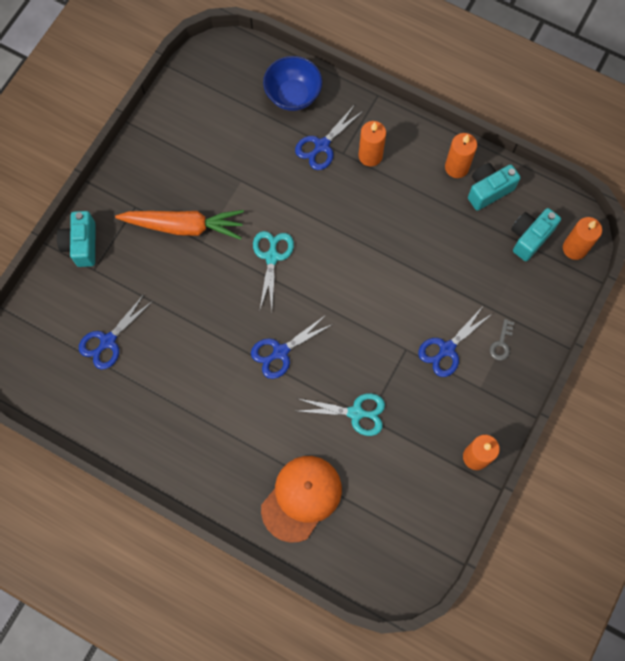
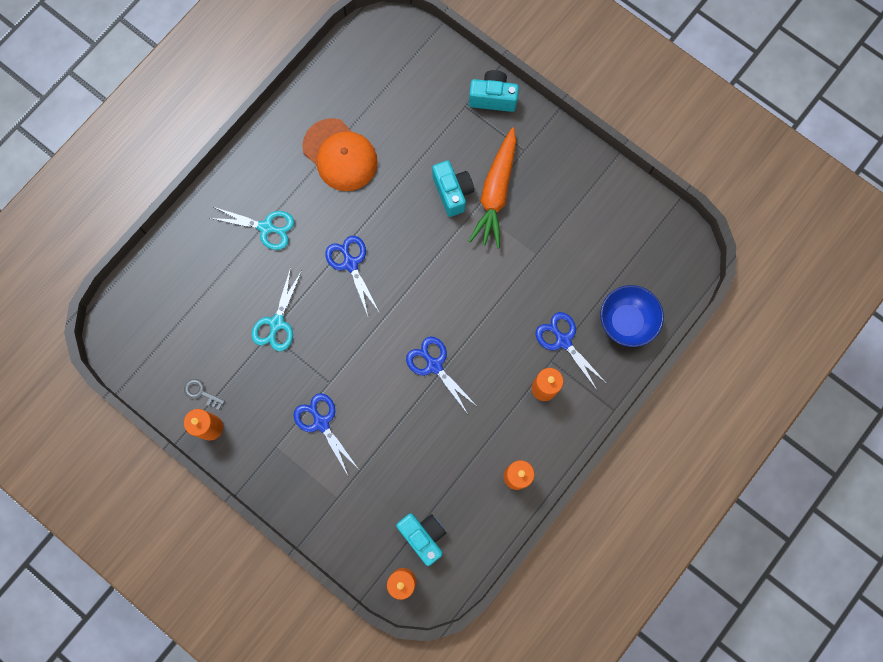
camera: 100 degrees right, 5 degrees up
(108, 341) = (392, 111): blue scissors -> blue scissors (434, 365)
(272, 257) = (449, 271): turquoise scissors -> turquoise scissors (266, 227)
(301, 498) = (209, 260): orange cap -> orange cap (340, 155)
(488, 190) = (484, 504): turquoise camera -> turquoise camera (452, 192)
(501, 343) = (316, 479): grey key -> grey key (201, 393)

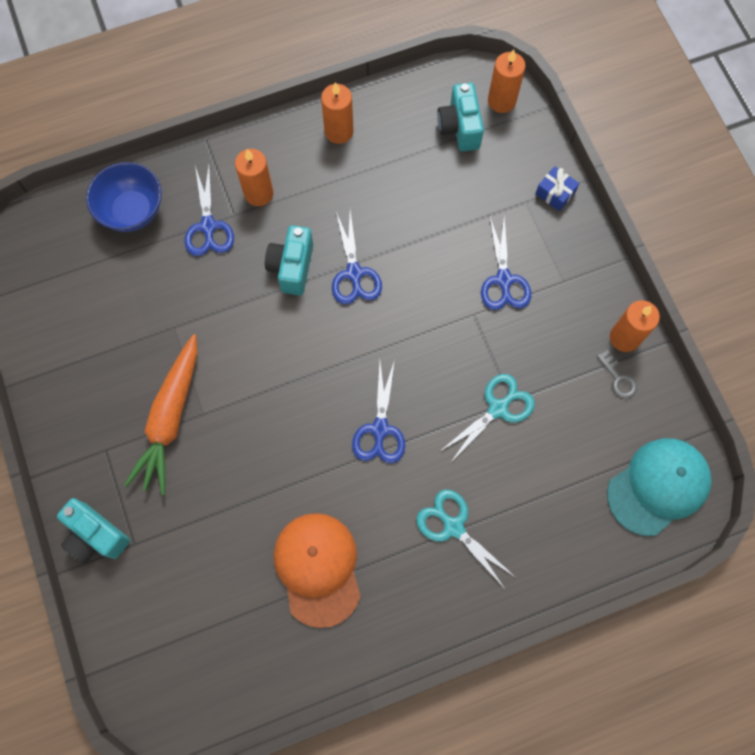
camera: 150 degrees left, 5 degrees down
(140, 330) = (658, 486): none -> turquoise cap
(318, 519) = (555, 193): none -> blue gift
(452, 192) = (217, 447): turquoise camera -> turquoise camera (292, 267)
(496, 193) = (170, 418): orange carrot -> orange carrot turned 150 degrees clockwise

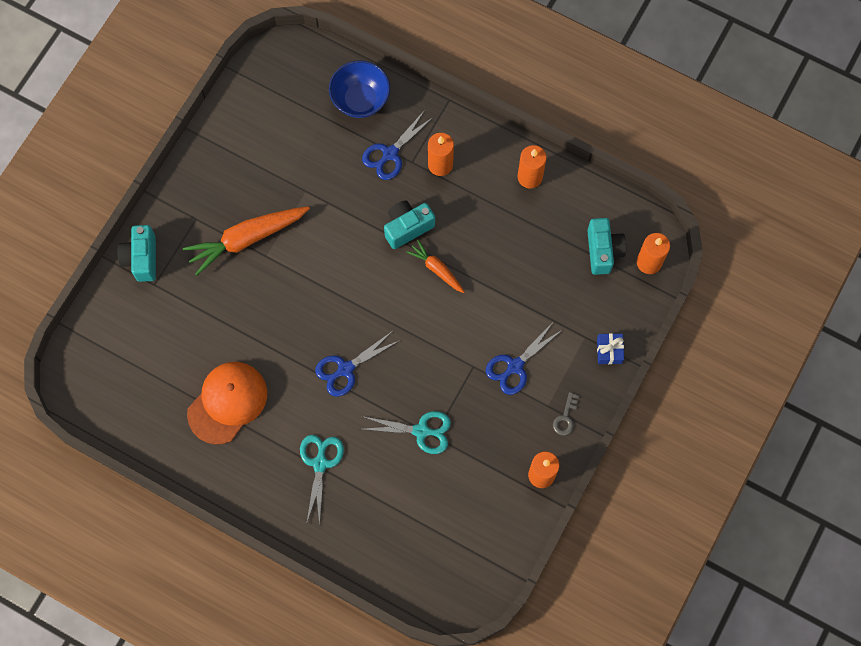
camera: 50 degrees right, 0 degrees up
(354, 273) = (436, 269): blue scissors -> orange carrot
(459, 127) = (603, 251): turquoise camera -> turquoise camera turned 135 degrees clockwise
(618, 379) = (508, 492): grey key -> grey key (565, 417)
(658, 486) = (454, 572): turquoise cap -> none

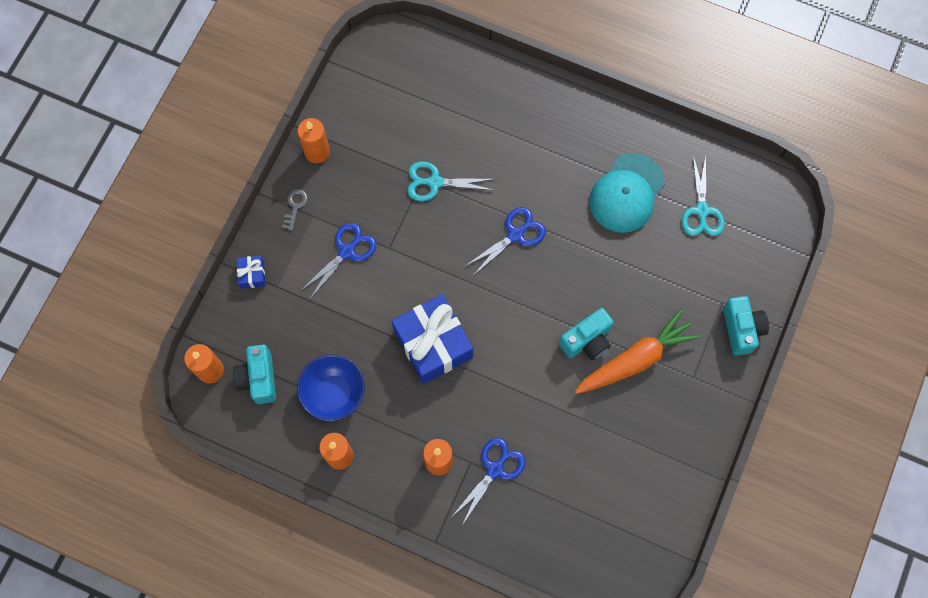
camera: 175 degrees right, 0 degrees up
(227, 402) = (626, 193): orange cap -> turquoise cap
(320, 463) = (529, 145): turquoise scissors -> turquoise scissors (702, 211)
(360, 100) = (535, 532): blue bowl -> blue bowl (334, 393)
(407, 227) = (468, 386): turquoise camera -> turquoise camera (587, 341)
(436, 269) = (433, 344): orange carrot -> blue gift

